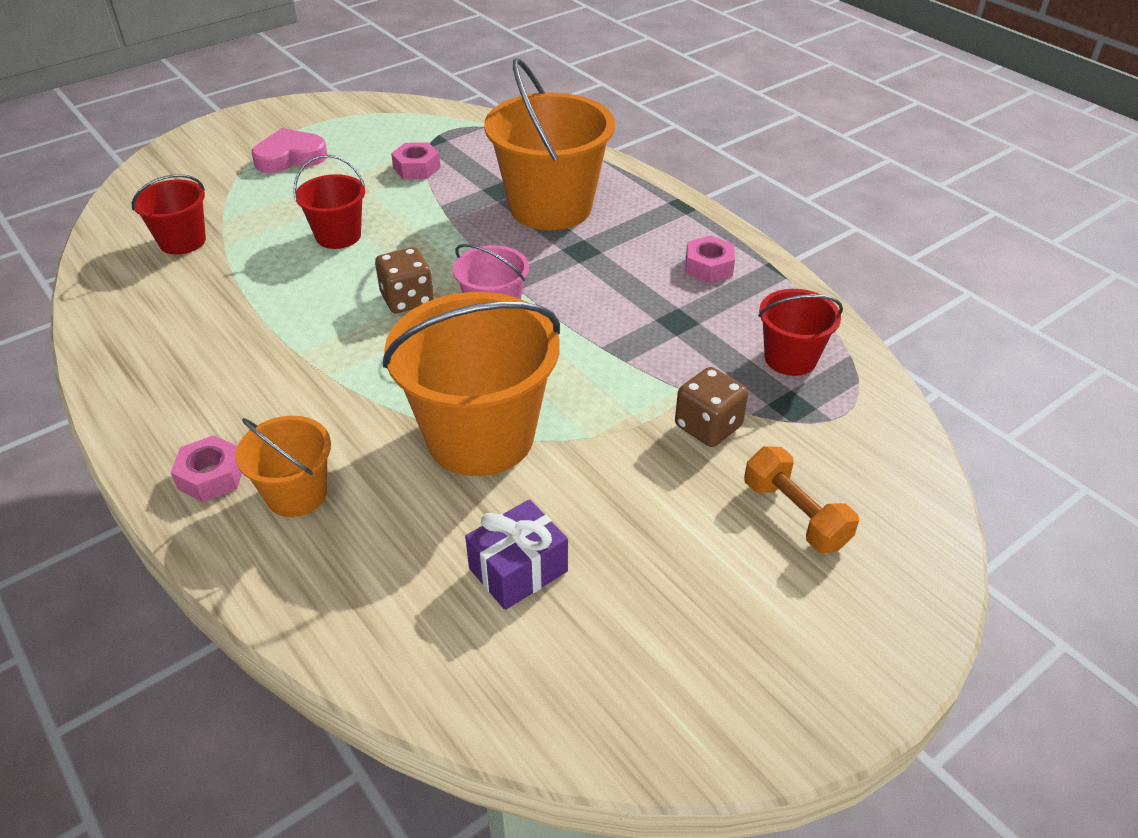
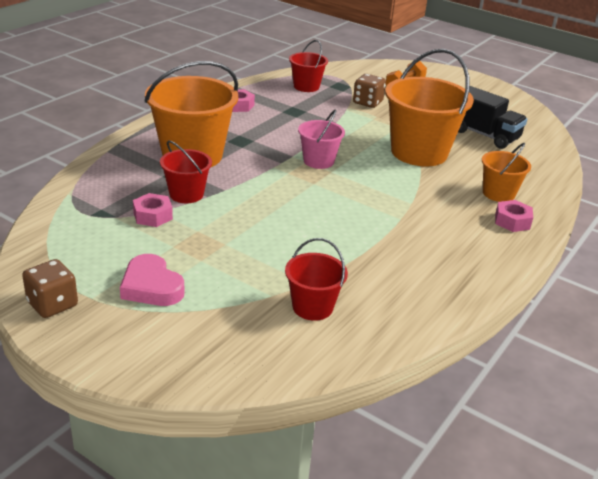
camera: 110 degrees left, 10 degrees down
(338, 236) = (267, 231): red bucket -> red bucket (186, 194)
(407, 299) = (324, 190): brown dice -> brown dice (52, 304)
(518, 570) = (484, 135): purple gift -> black truck

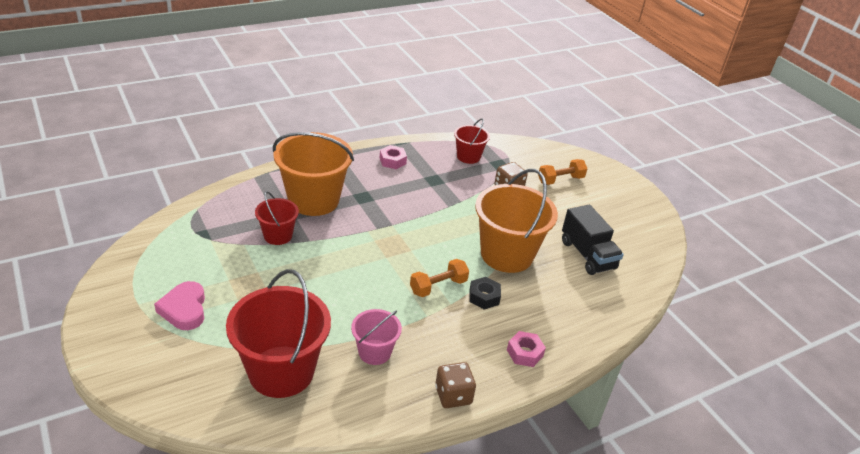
camera: 25 degrees right, 5 degrees up
(52, 304) = (109, 299): brown dice -> brown dice (453, 395)
(153, 216) = (237, 247): pink nut -> none
(312, 307) = (281, 371): red bucket -> red bucket, size x1.91
(318, 161) = (410, 236): pink bucket -> pink bucket (374, 352)
(386, 193) = (438, 286): none -> orange dumbbell
(434, 190) = (484, 297): none -> black nut
(498, 193) = (540, 320): orange bucket -> none

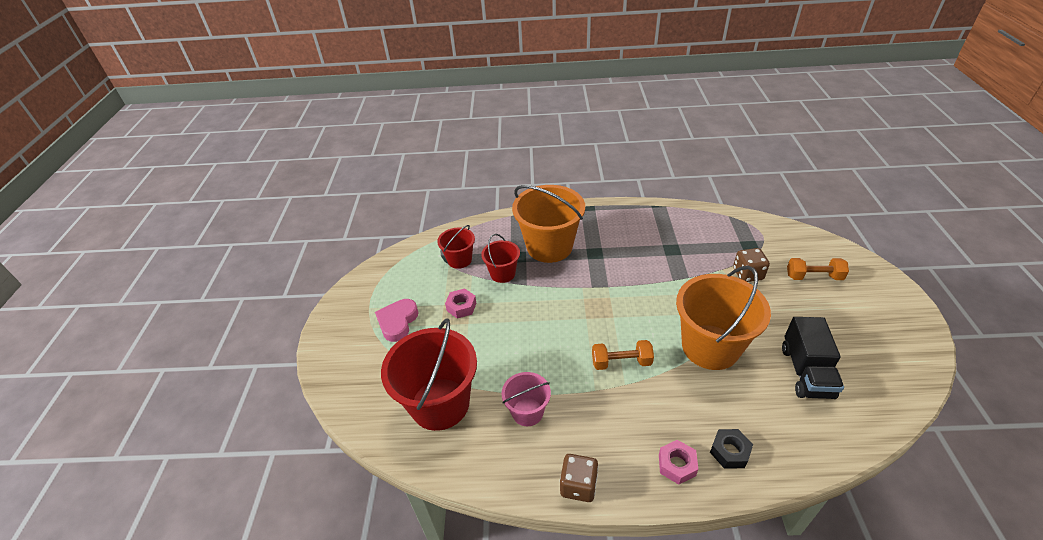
camera: 35 degrees right, 5 degrees up
(392, 161) = (640, 222): pink nut -> pink nut (461, 307)
(468, 156) = (719, 231): red bucket -> red bucket (459, 260)
(484, 297) = (663, 387): black nut -> black nut (729, 452)

